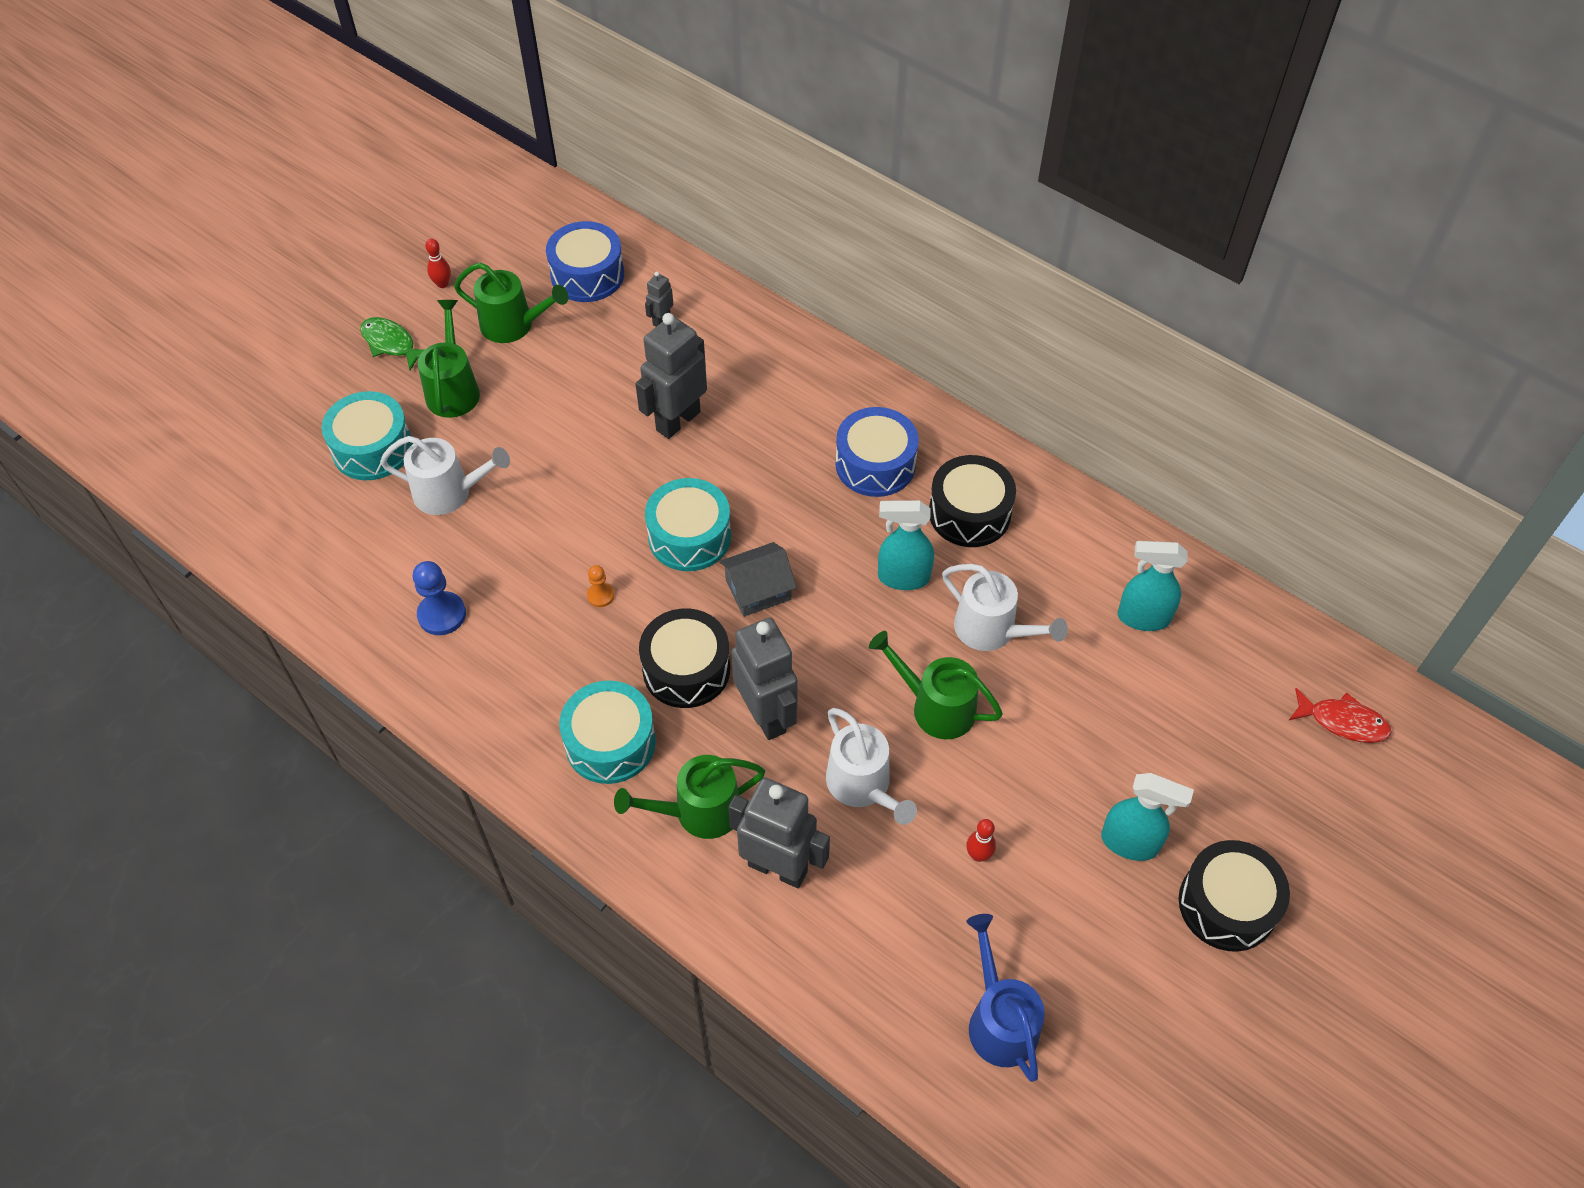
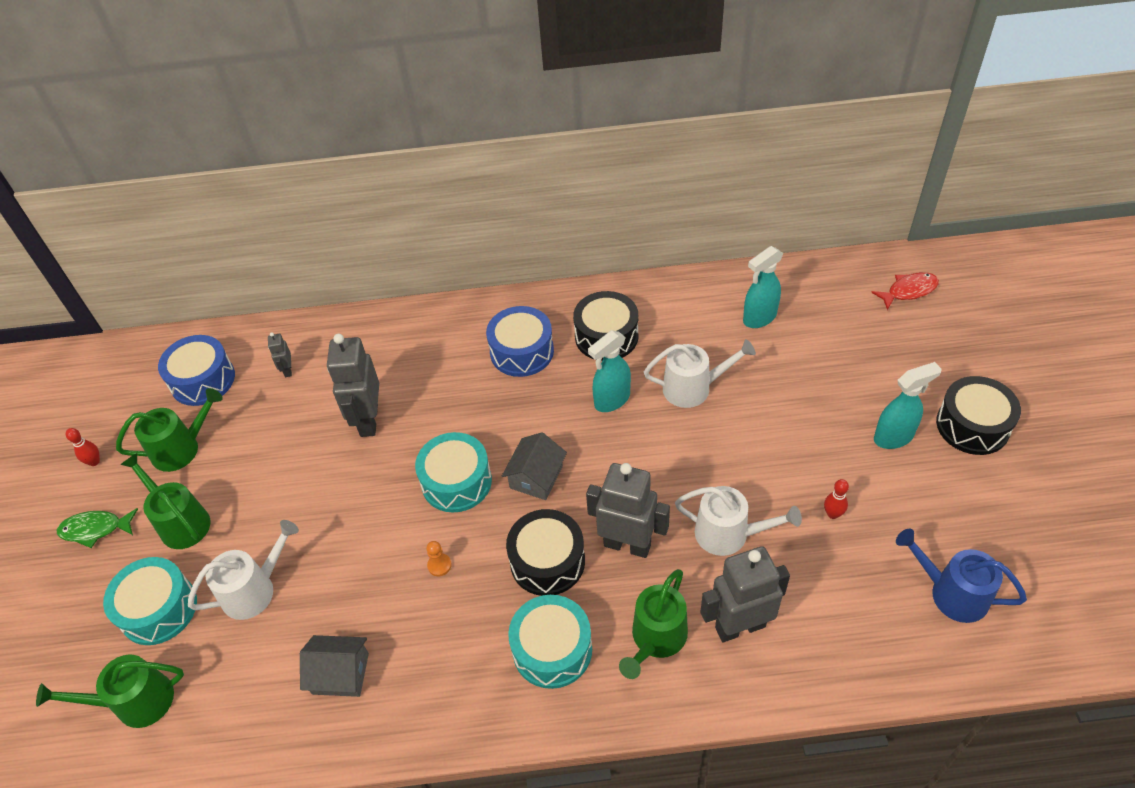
camera: 40 degrees left, 5 degrees down
(442, 615) = (340, 673): blue pawn -> grey house
(936, 707) = (714, 455): green watering can -> green watering can (136, 702)

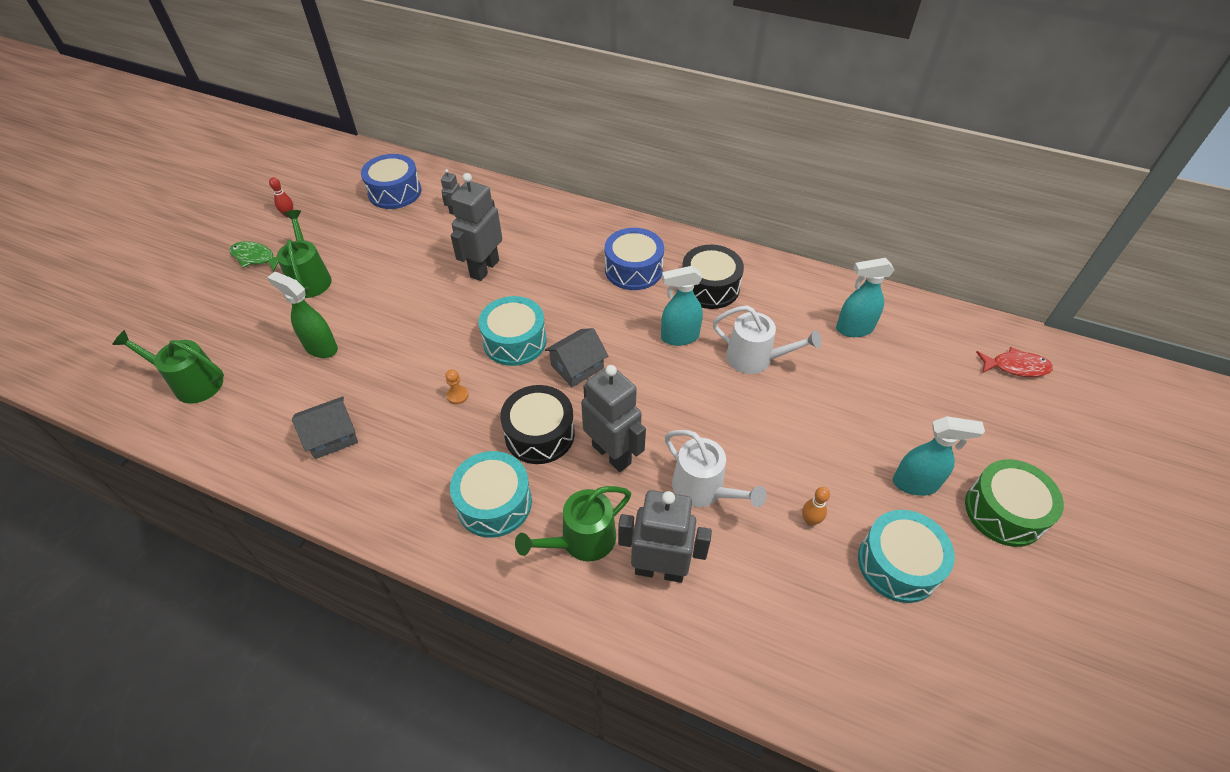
camera: 25 degrees right, 0 degrees up
(158, 609) = (253, 329): turquoise drum -> turquoise drum (898, 564)
(181, 448) = (347, 231): green watering can -> none
(254, 590) = (320, 348): white watering can -> green spray bottle
(340, 673) = (332, 436): grey house -> grey house turned 60 degrees counterclockwise
(832, 514) = (810, 520): red bowling pin -> orange bowling pin
(952, 593) = (880, 650): blue watering can -> none
(972, 425) = (1004, 511): black drum -> green drum

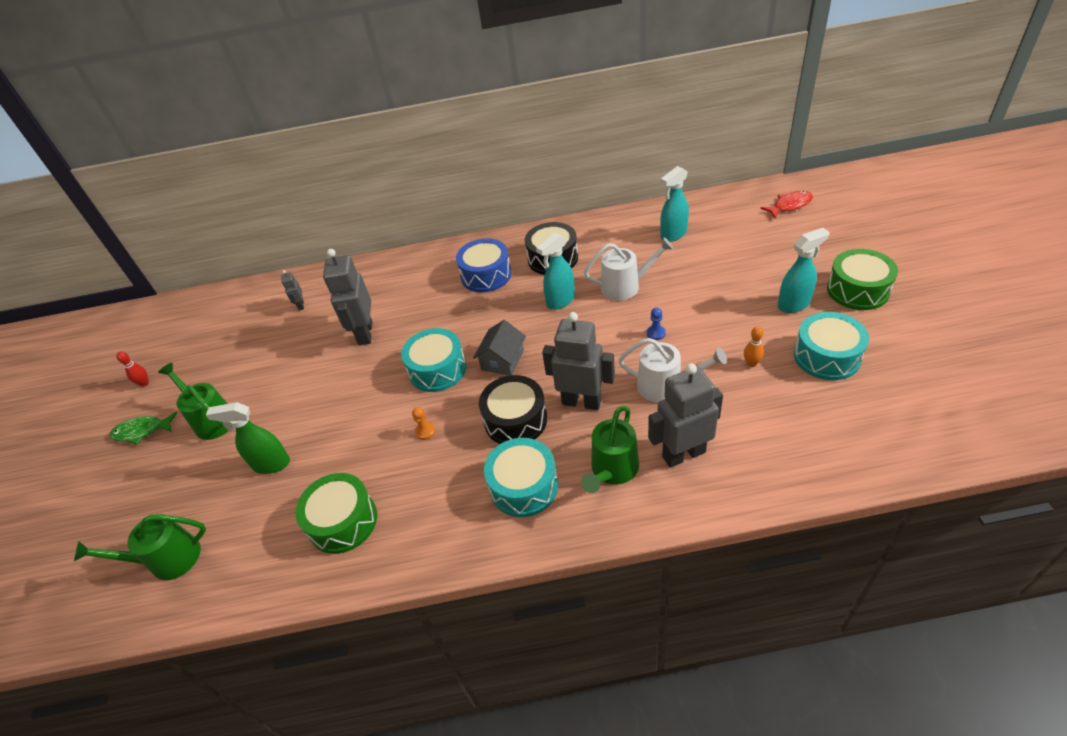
camera: 25 degrees left, 5 degrees down
(332, 436) = (343, 521): grey house -> green drum
(395, 192) = (233, 318): blue drum -> none
(741, 427) = (656, 333): none -> blue pawn

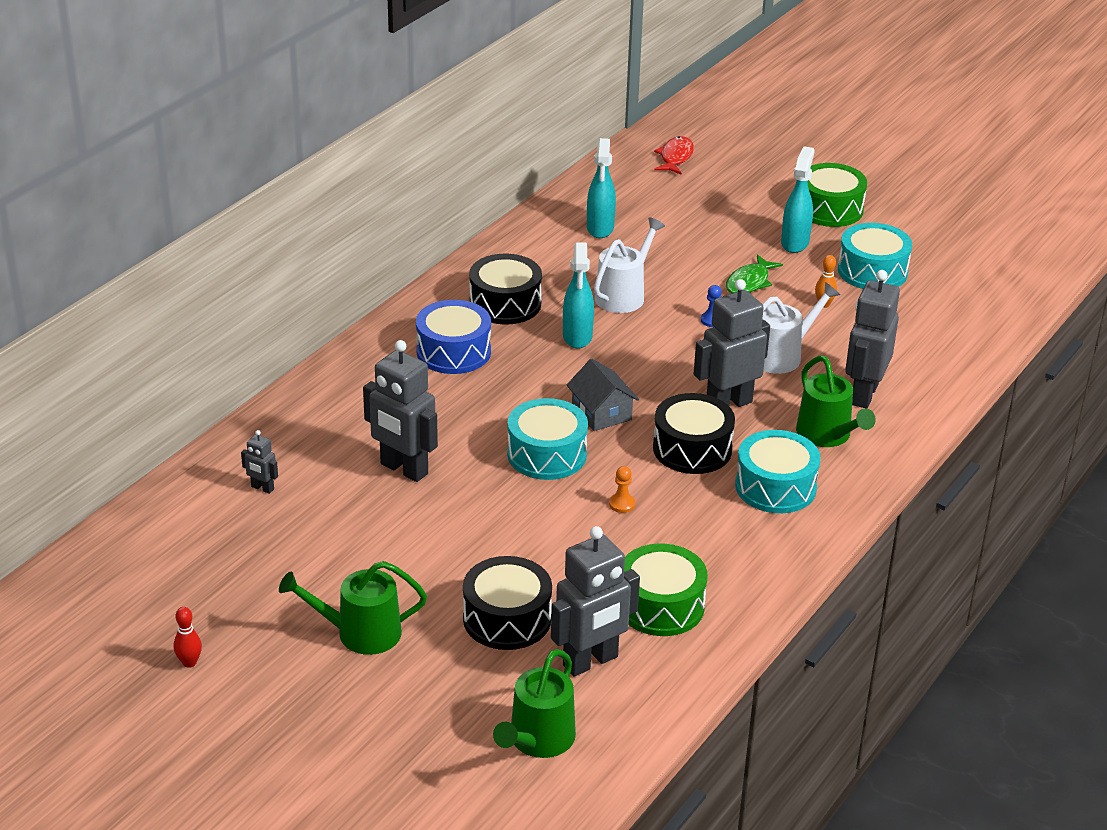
camera: 55 degrees left, 10 degrees down
(142, 431) = (286, 694): green fish -> green fish (749, 282)
(260, 529) = (591, 662): none -> grey robot
(271, 464) = (507, 619): green spray bottle -> black drum

